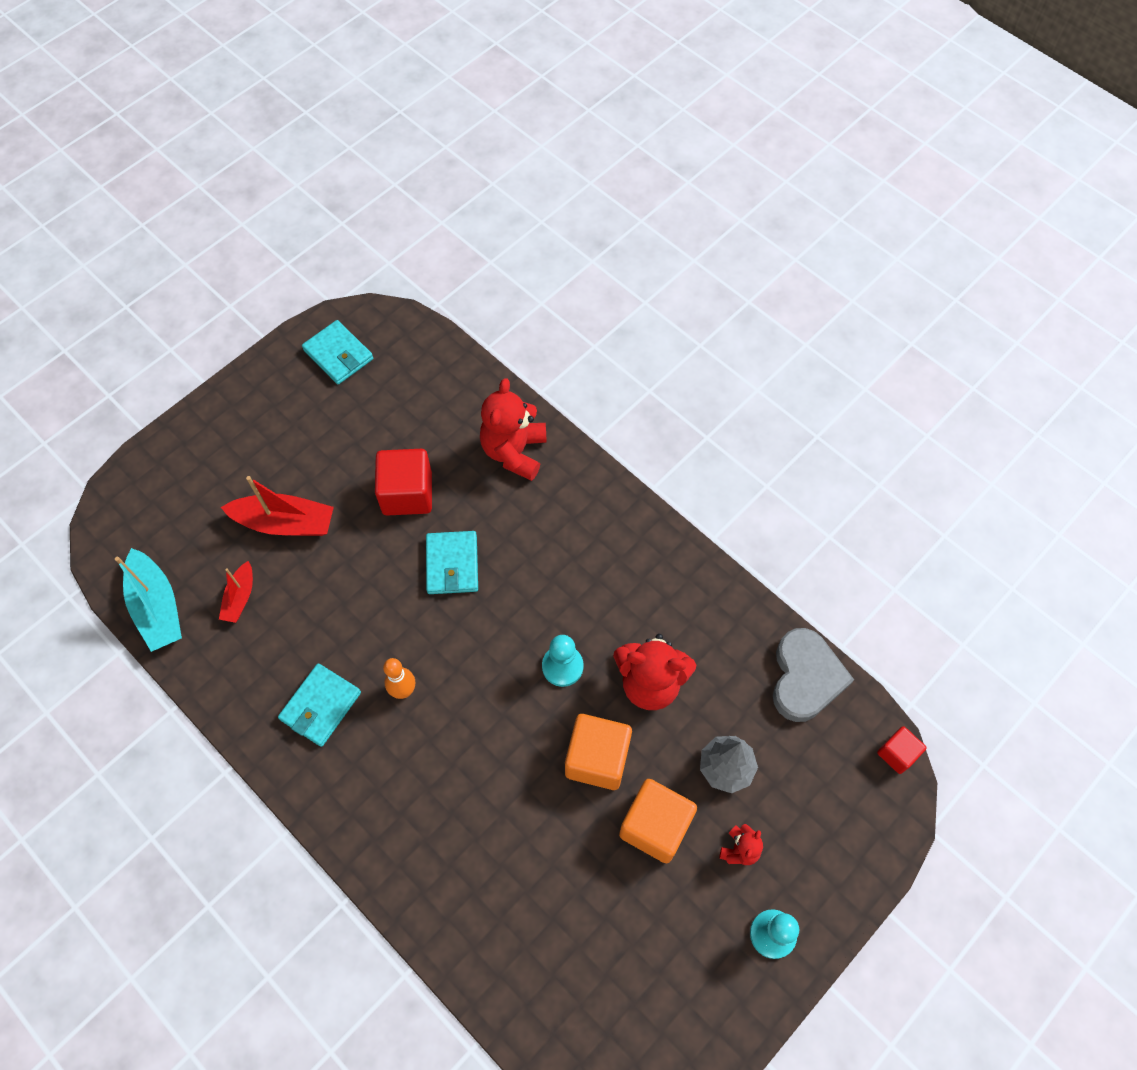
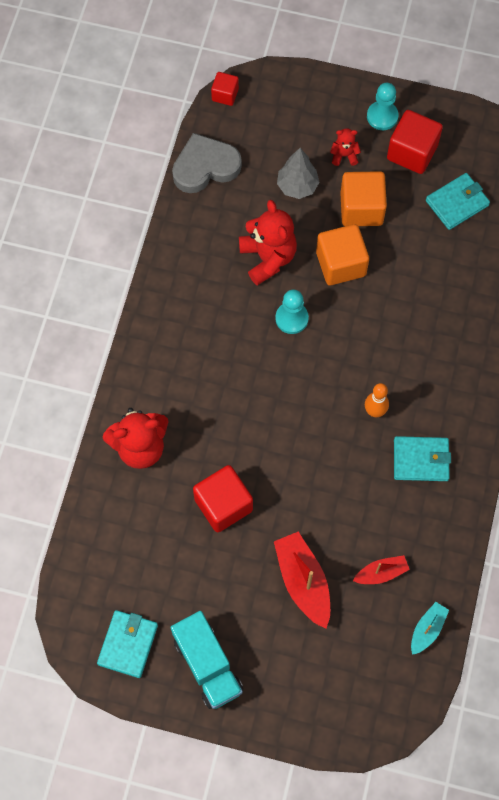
camera: 120 degrees left, 5 degrees up
(157, 607) = (427, 629): turquoise boat -> turquoise boat, size x0.58
(274, 406) = (207, 665): none -> turquoise truck
(452, 564) = (261, 436): turquoise wallet -> turquoise wallet (457, 203)
(700, 940) = (412, 152): none -> red cube

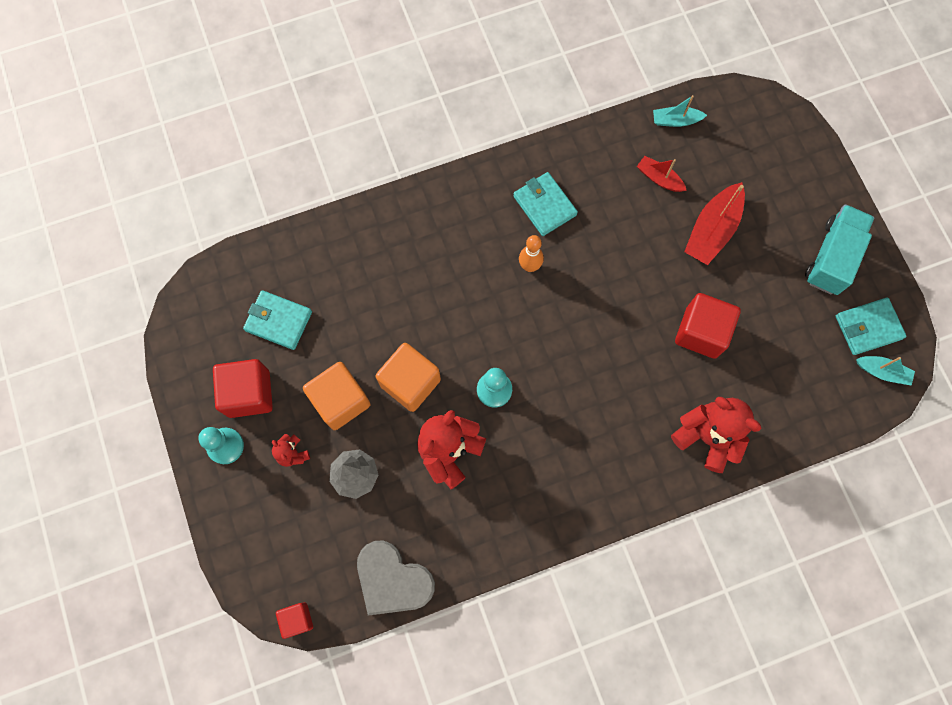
camera: 125 degrees left, 5 degrees up
(85, 625) = (882, 372): none -> turquoise boat

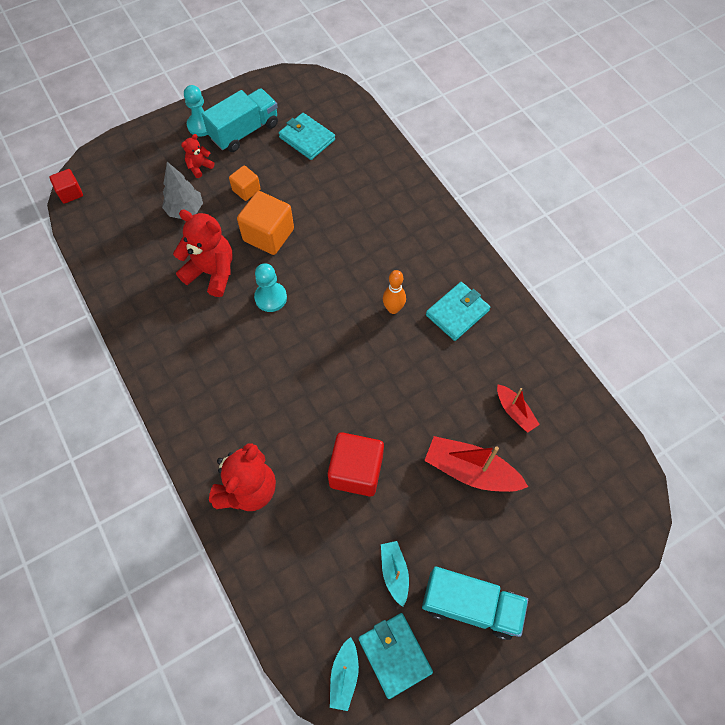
camera: 80 degrees right, 10 degrees down
(249, 393) = (244, 131): red cube -> turquoise truck
(278, 321) = (307, 138): turquoise wallet -> turquoise wallet turned 60 degrees counterclockwise
(340, 401) = (246, 190): orange cube -> orange cube, size x0.56
(393, 580) = (102, 250): grey heart -> none
(659, 178) = (514, 411): red boat -> red boat turned 120 degrees clockwise
(675, 121) = (585, 420): turquoise boat -> turquoise boat (394, 572)

